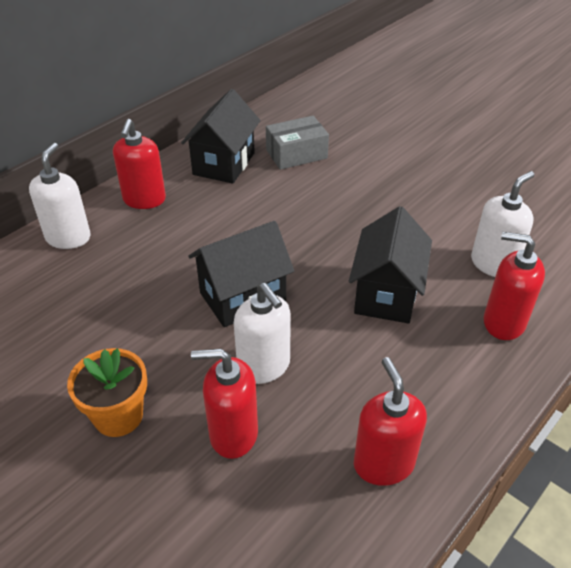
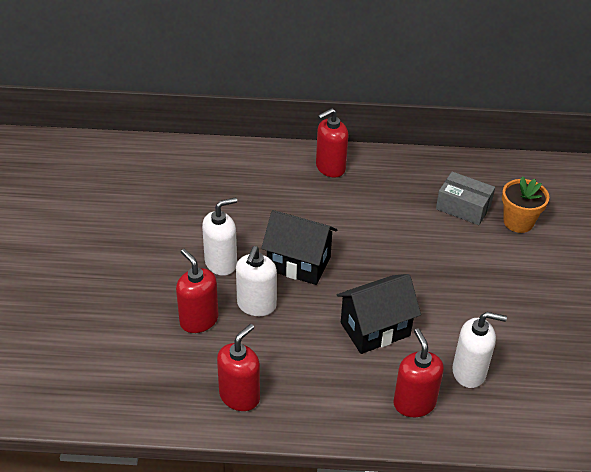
camera: 50 degrees right, 0 degrees up
(68, 237) = (263, 160): white soap dispenser -> white soap dispenser (221, 263)
(118, 416) = (167, 268): orange flower pot -> orange flower pot (518, 222)
(224, 163) = (408, 179): black house -> none

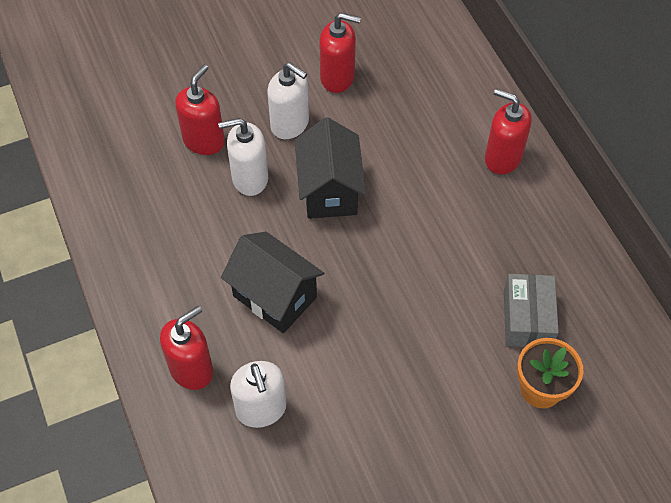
camera: 65 degrees right, 15 degrees up
(239, 396) = (128, 214): red soap dispenser -> red soap dispenser (337, 77)

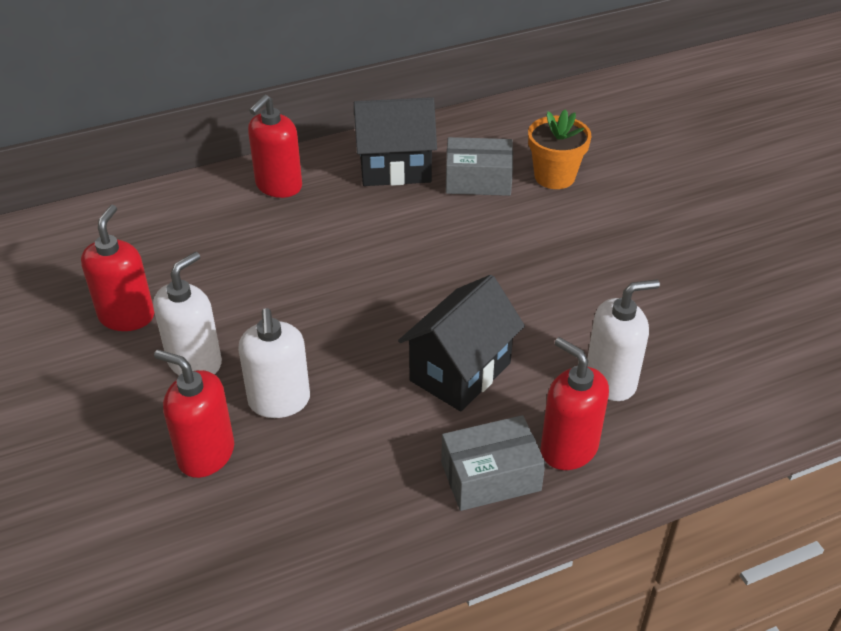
camera: 90 degrees left, 15 degrees down
(170, 314) = (490, 476): none -> grey box
(329, 190) = (307, 323): black house -> black house (395, 168)

